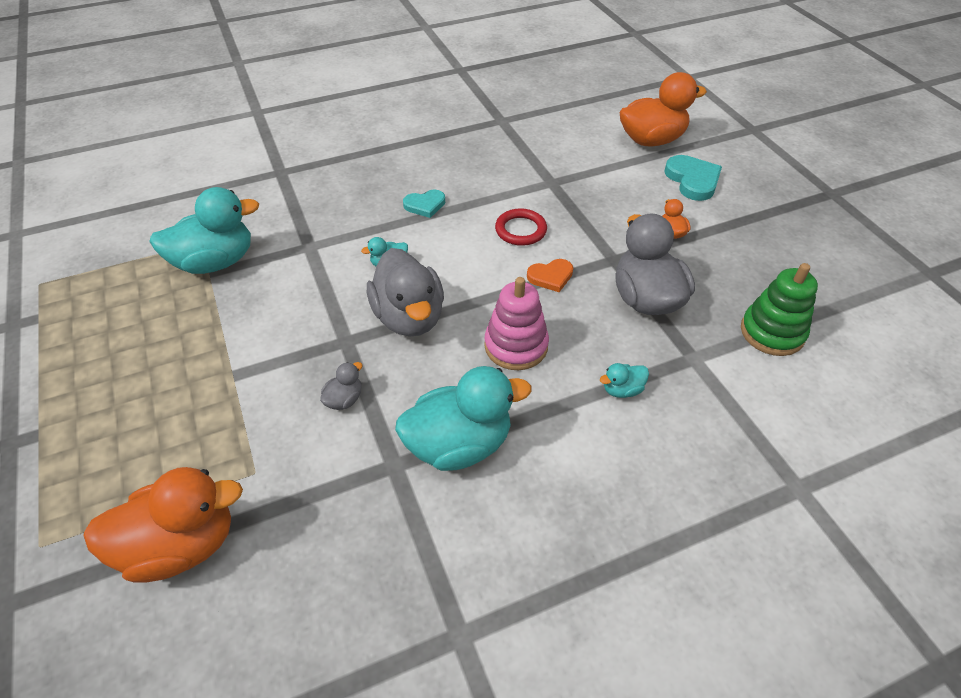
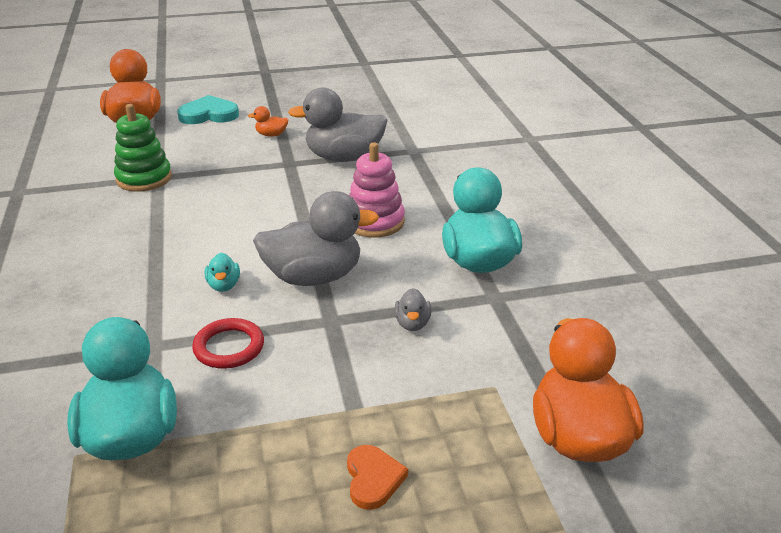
camera: 80 degrees left, 15 degrees down
(344, 399) = (412, 323): grey duck -> grey duck turned 135 degrees counterclockwise
(425, 205) = (136, 254): turquoise heart -> none
(520, 230) = (220, 202): red ring -> red ring (229, 347)
(550, 277) = (295, 195): orange heart -> orange heart (373, 479)
(622, 390) = (437, 182): turquoise duck -> none
(772, 332) = (398, 120): green stacking toy -> green stacking toy (144, 178)

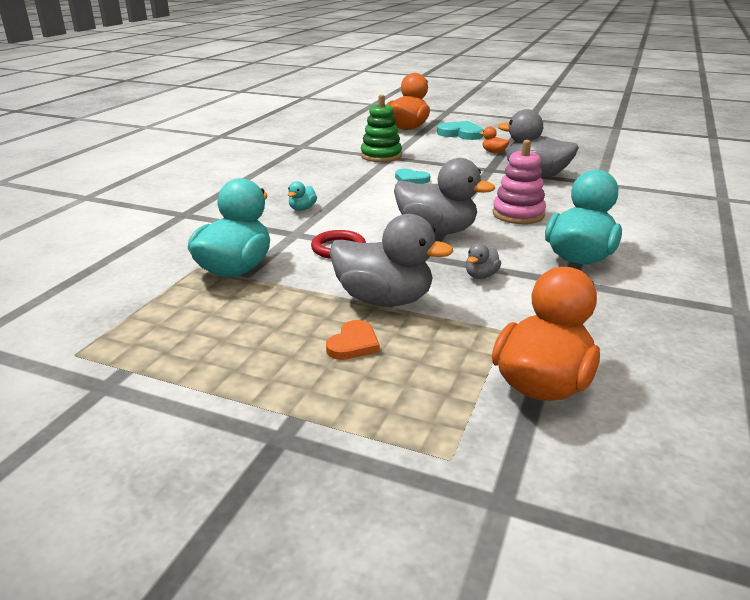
camera: 35 degrees right, 5 degrees down
(215, 206) = (411, 179): none -> turquoise heart
(224, 285) = (371, 218): turquoise duck -> turquoise duck (302, 209)
(348, 401) = (384, 300): none -> grey duck

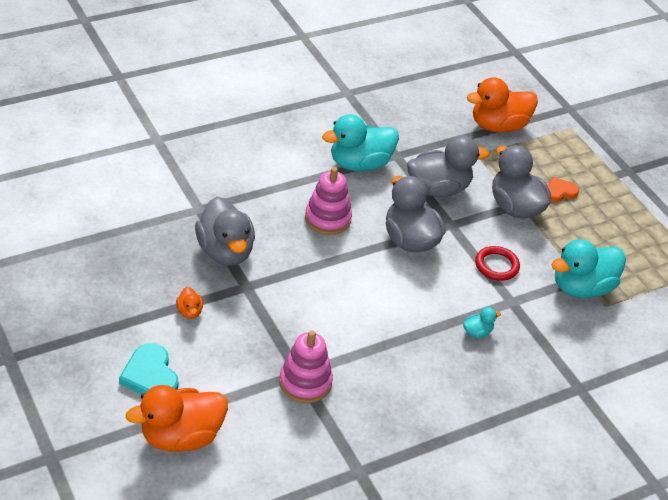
camera: 145 degrees left, 15 degrees up
(381, 156) = (305, 382): green stacking toy -> pink stacking toy
(411, 179) = (337, 317): turquoise heart -> none
(481, 276) = (438, 188): grey duck -> grey duck, size x2.28

